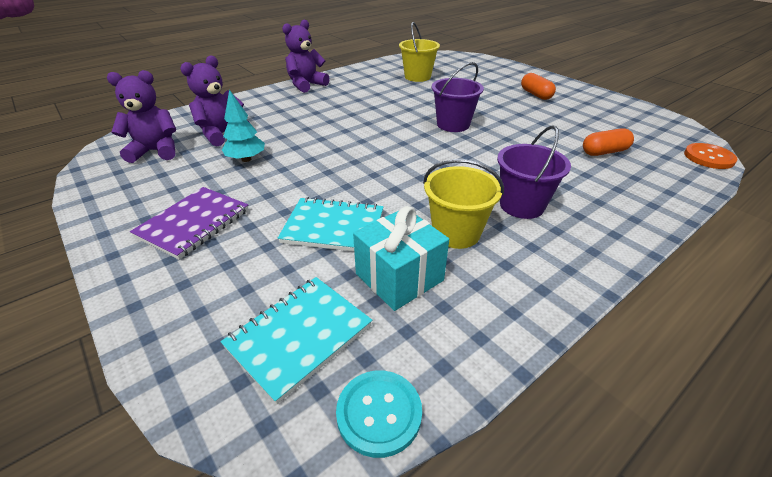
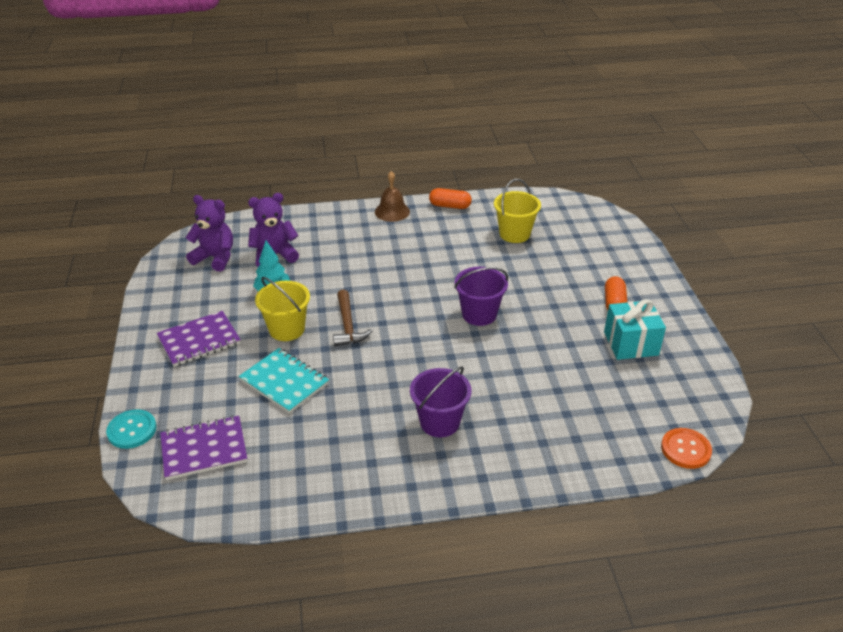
camera: 30 degrees right, 0 degrees up
(299, 336) = (204, 449): turquoise notebook -> purple notebook
(306, 85) = (392, 211): purple teddy bear -> brown bell
(350, 162) = (348, 325): none -> brown hammer
(379, 413) = (210, 509): turquoise button -> turquoise button (132, 430)
(399, 277) = (292, 439): turquoise gift -> turquoise gift (631, 343)
(456, 233) = (363, 423): yellow bucket -> yellow bucket (287, 329)
(604, 152) = (586, 401): orange capsule -> orange capsule (450, 206)

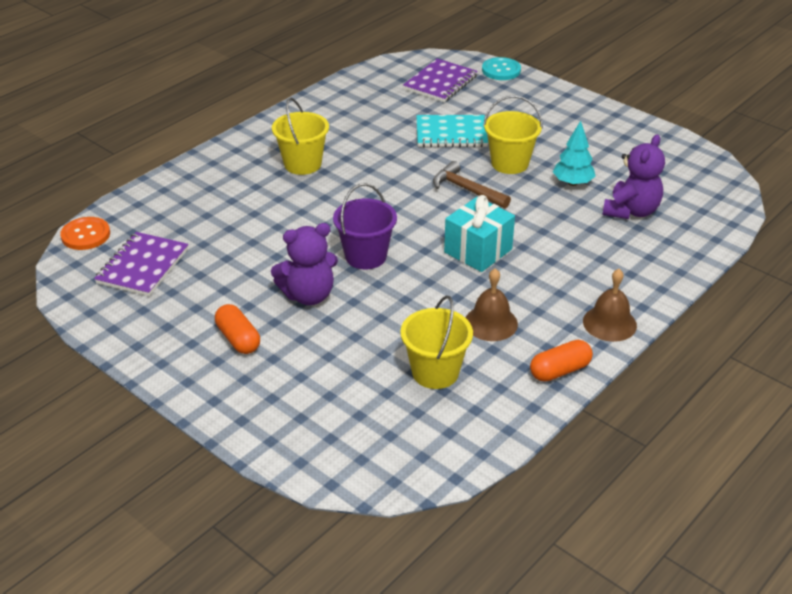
camera: 140 degrees right, 0 degrees up
(199, 340) = (558, 126): purple notebook -> purple notebook (142, 266)
(215, 258) = (674, 182): purple teddy bear -> purple teddy bear (308, 295)
(440, 422) = (302, 164): purple bucket -> yellow bucket
(453, 241) = (491, 323): none -> brown bell
(631, 343) = (190, 302): turquoise gift -> turquoise gift (478, 251)

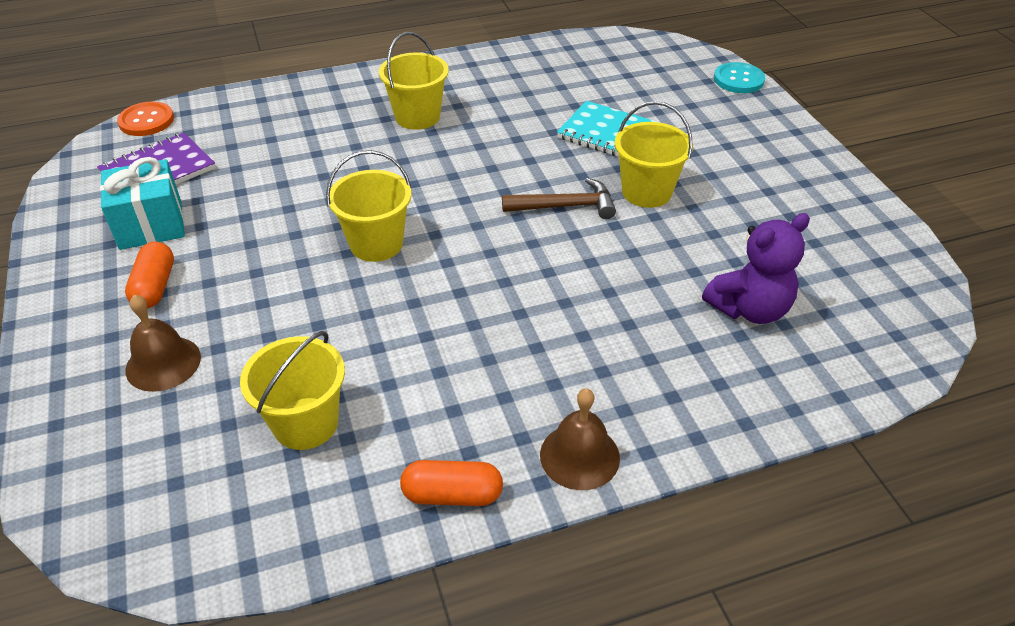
camera: 30 degrees right, 5 degrees up
(308, 295) = (272, 266): purple teddy bear -> none
(365, 256) = (376, 244): purple bucket -> yellow bucket
(440, 83) = (653, 74): purple notebook -> none
(467, 190) = (565, 206): brown hammer -> brown hammer turned 105 degrees clockwise
(478, 251) = (506, 286): turquoise gift -> turquoise gift (151, 225)
(491, 323) = (432, 387): brown bell -> brown bell (163, 363)
(572, 183) = (704, 243): turquoise tree -> none

